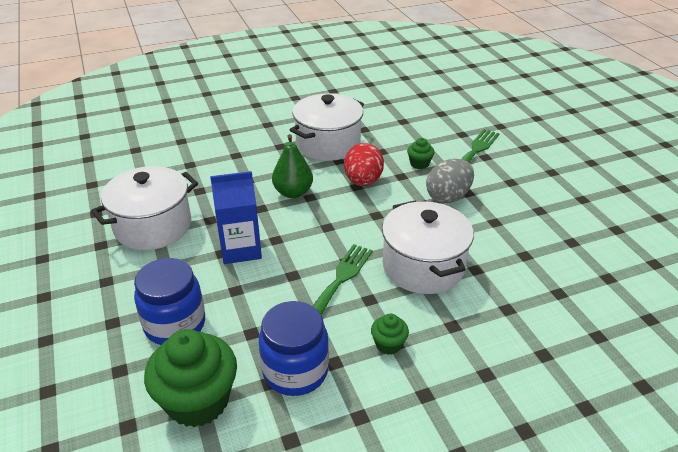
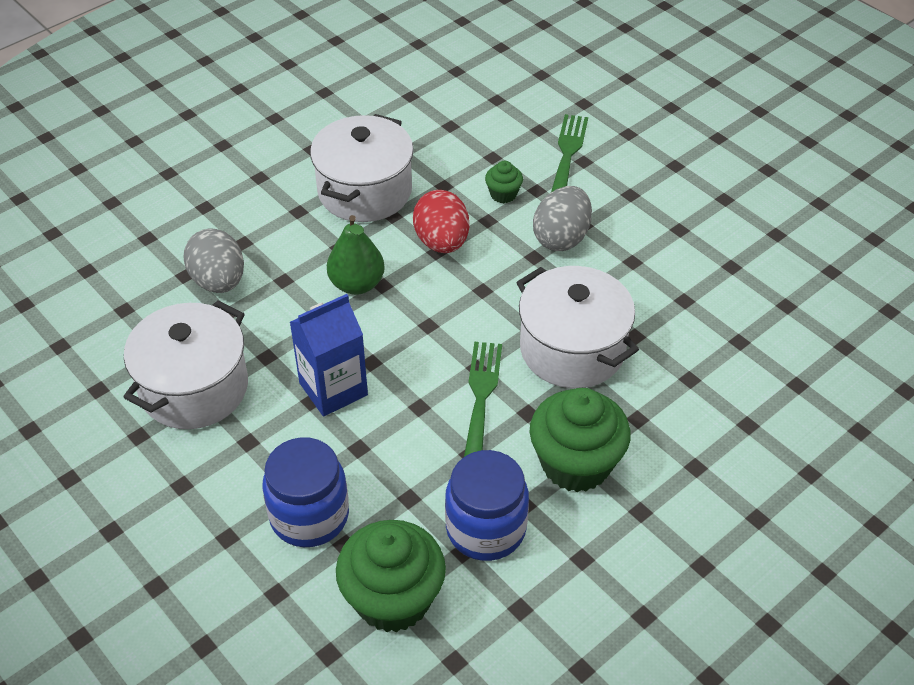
camera: 20 degrees left, 10 degrees up
(207, 172) = (218, 281): none -> grey egg
(388, 344) = (575, 464): green cupcake -> green cupcake, size x2.16

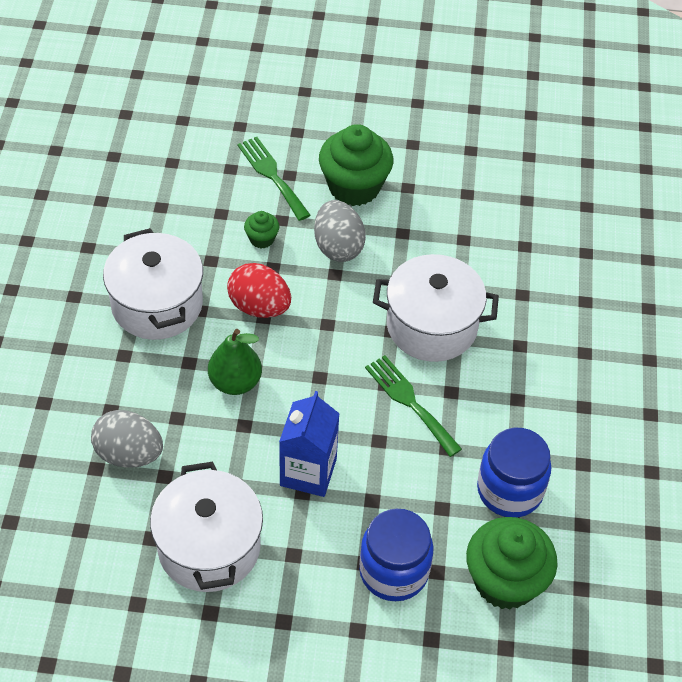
camera: 45 degrees left, 5 degrees up
(575, 464) = (516, 404): green cupcake -> green cupcake (354, 187)

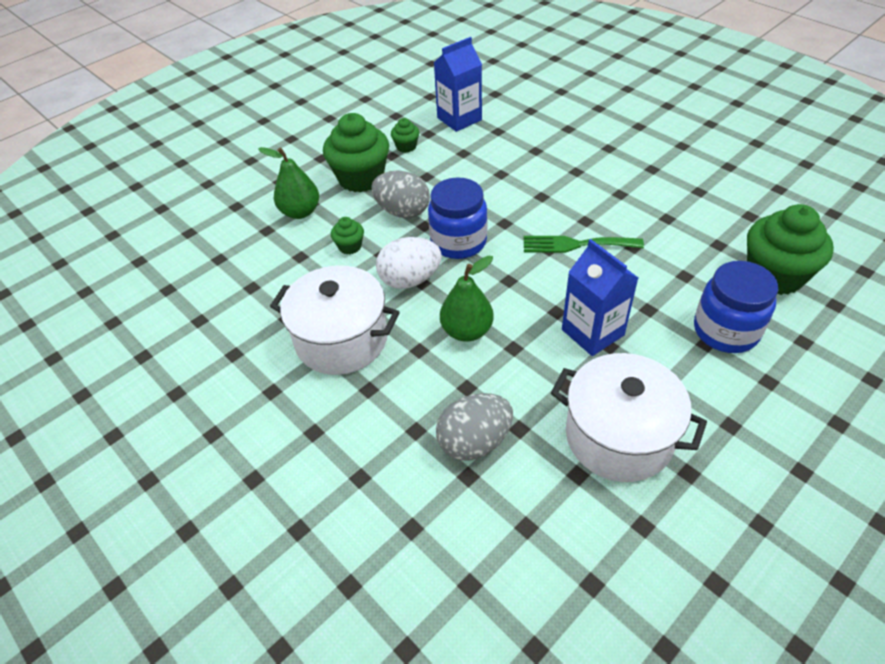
camera: 45 degrees left, 5 degrees down
(259, 307) = (410, 280): red egg -> white egg
(272, 175) = (300, 212): green fork -> green pear
(430, 190) = (406, 146): none -> green cupcake
(432, 326) = (520, 202): white pot -> none
(509, 490) = (695, 234): blue jar -> blue jar (458, 242)
(514, 203) = (459, 119): none -> blue carton

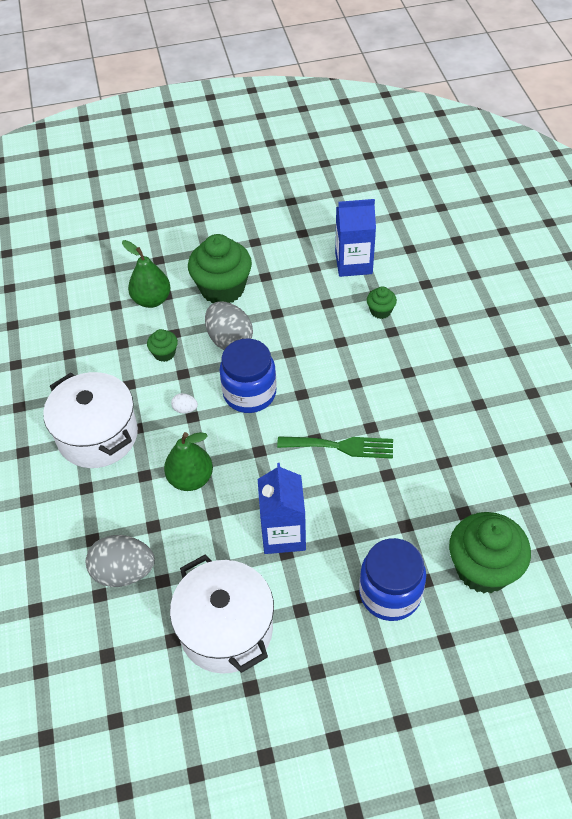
camera: 30 degrees right, 5 degrees up
(406, 146) = (284, 272): green cupcake -> green cupcake (380, 311)
(410, 280) = (185, 409): white egg -> white egg, size x0.45
(576, 244) = (341, 446): green fork -> green fork turned 150 degrees clockwise

